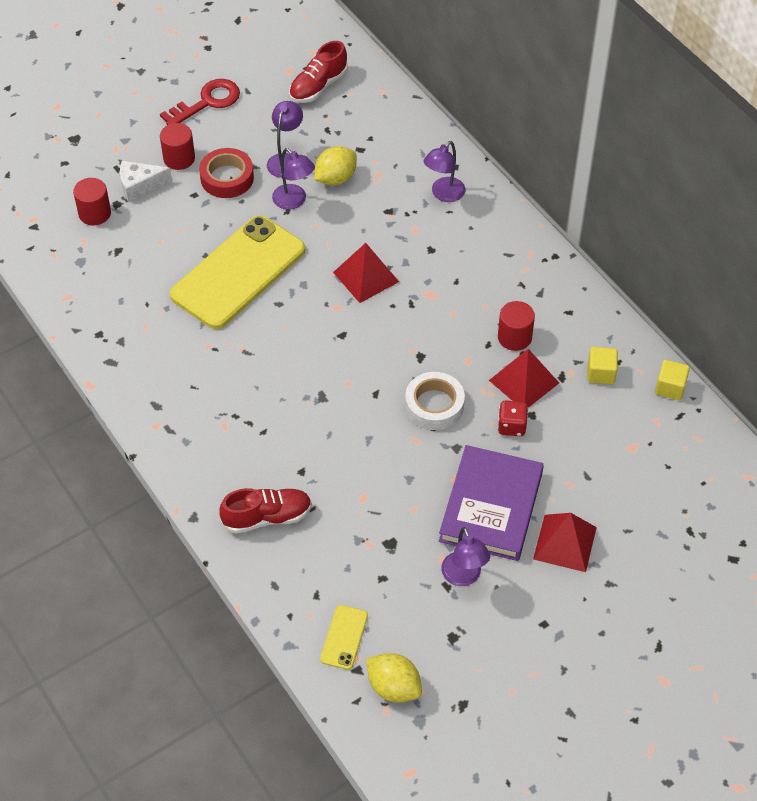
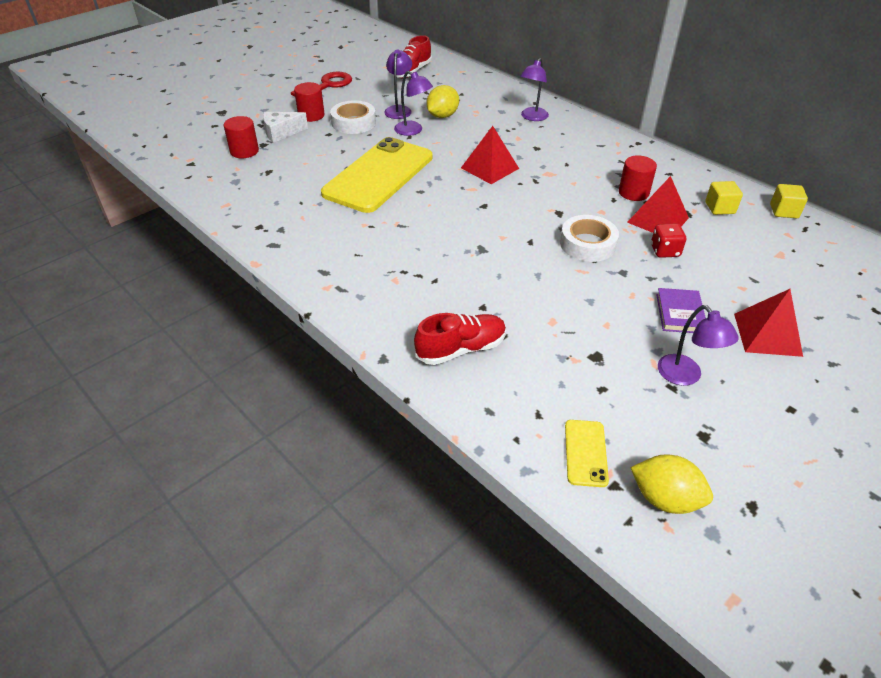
camera: 10 degrees left, 10 degrees down
(227, 178) = (353, 122): red tape -> white tape
(491, 507) = (680, 313): purple book -> purple book, size x0.50

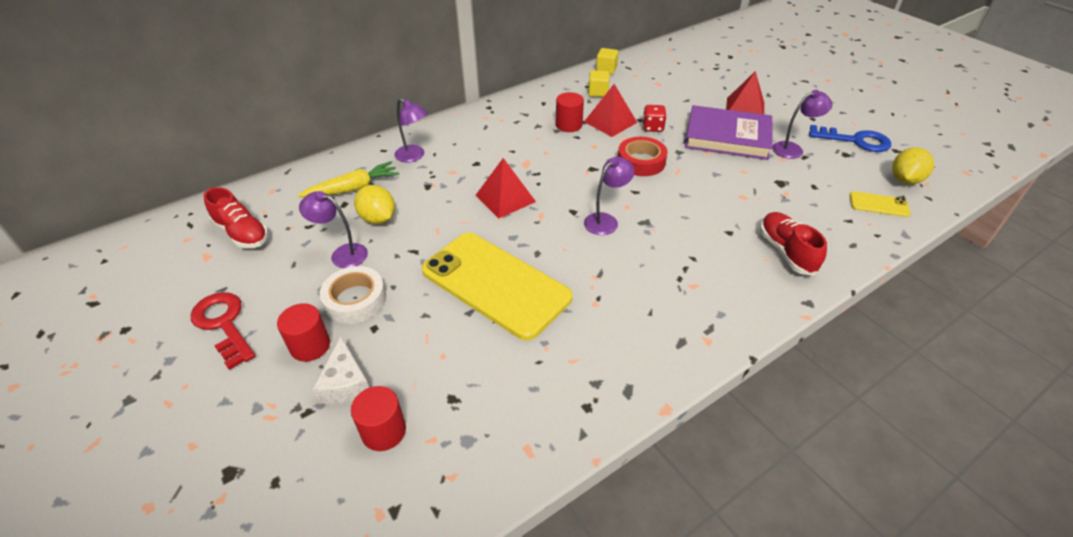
camera: 80 degrees left, 0 degrees up
(413, 131) = (402, 246): purple lamp -> purple lamp (606, 220)
(476, 100) = (353, 188): none -> yellow carrot
(587, 244) = (641, 161): white tape -> red tape
(680, 313) = (727, 137): purple book -> purple book, size x2.00
(751, 454) = (855, 141): none -> blue key

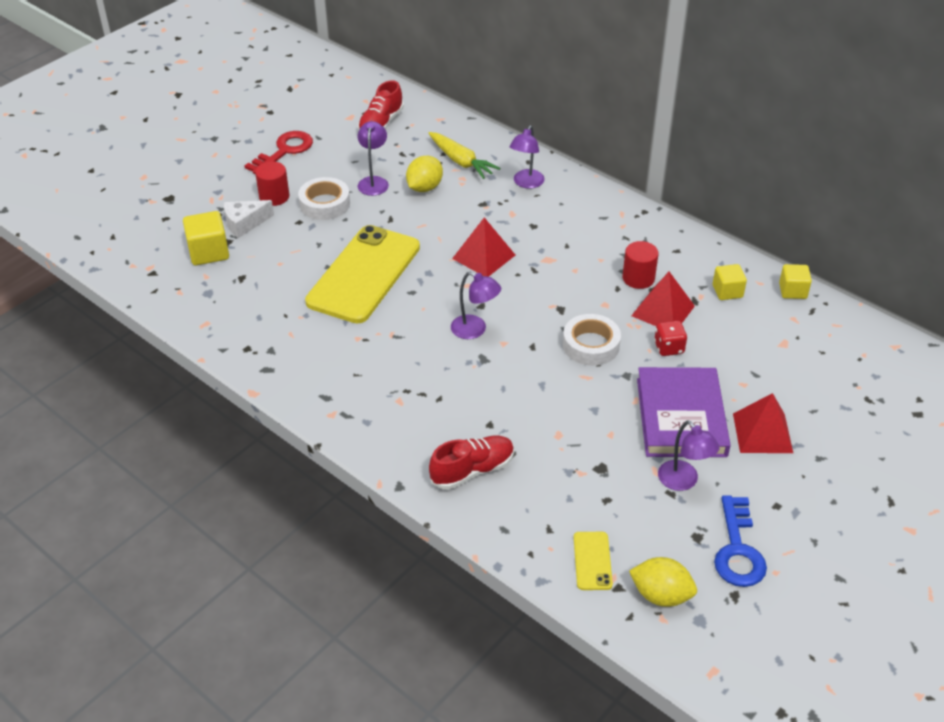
camera: 75 degrees right, 0 degrees up
(384, 431) = (208, 252): red cylinder -> yellow cube
(641, 161) = (591, 345): red tape -> white tape

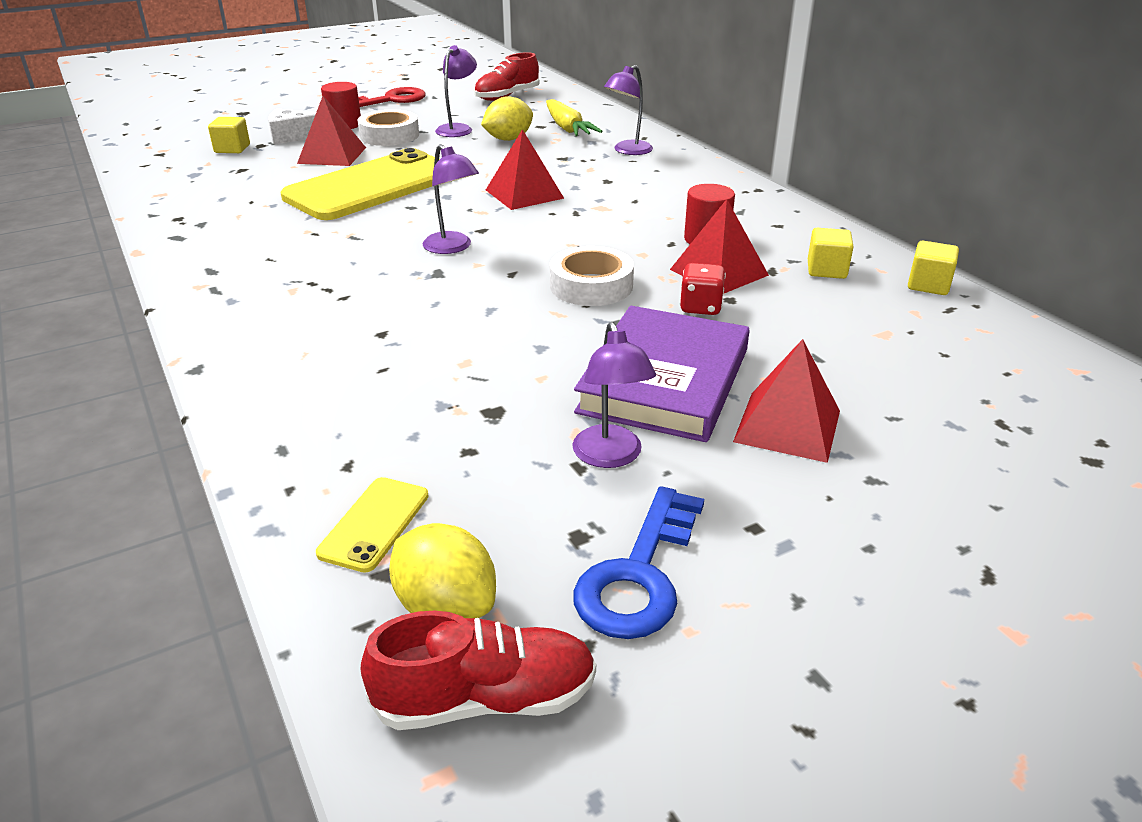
camera: 20 degrees right, 10 degrees down
(208, 252) = (232, 149): yellow cube -> yellow cube, size x0.66
(299, 242) = (332, 155): none -> red pyramid
(472, 470) = (308, 374): red shoe -> red shoe (485, 699)

